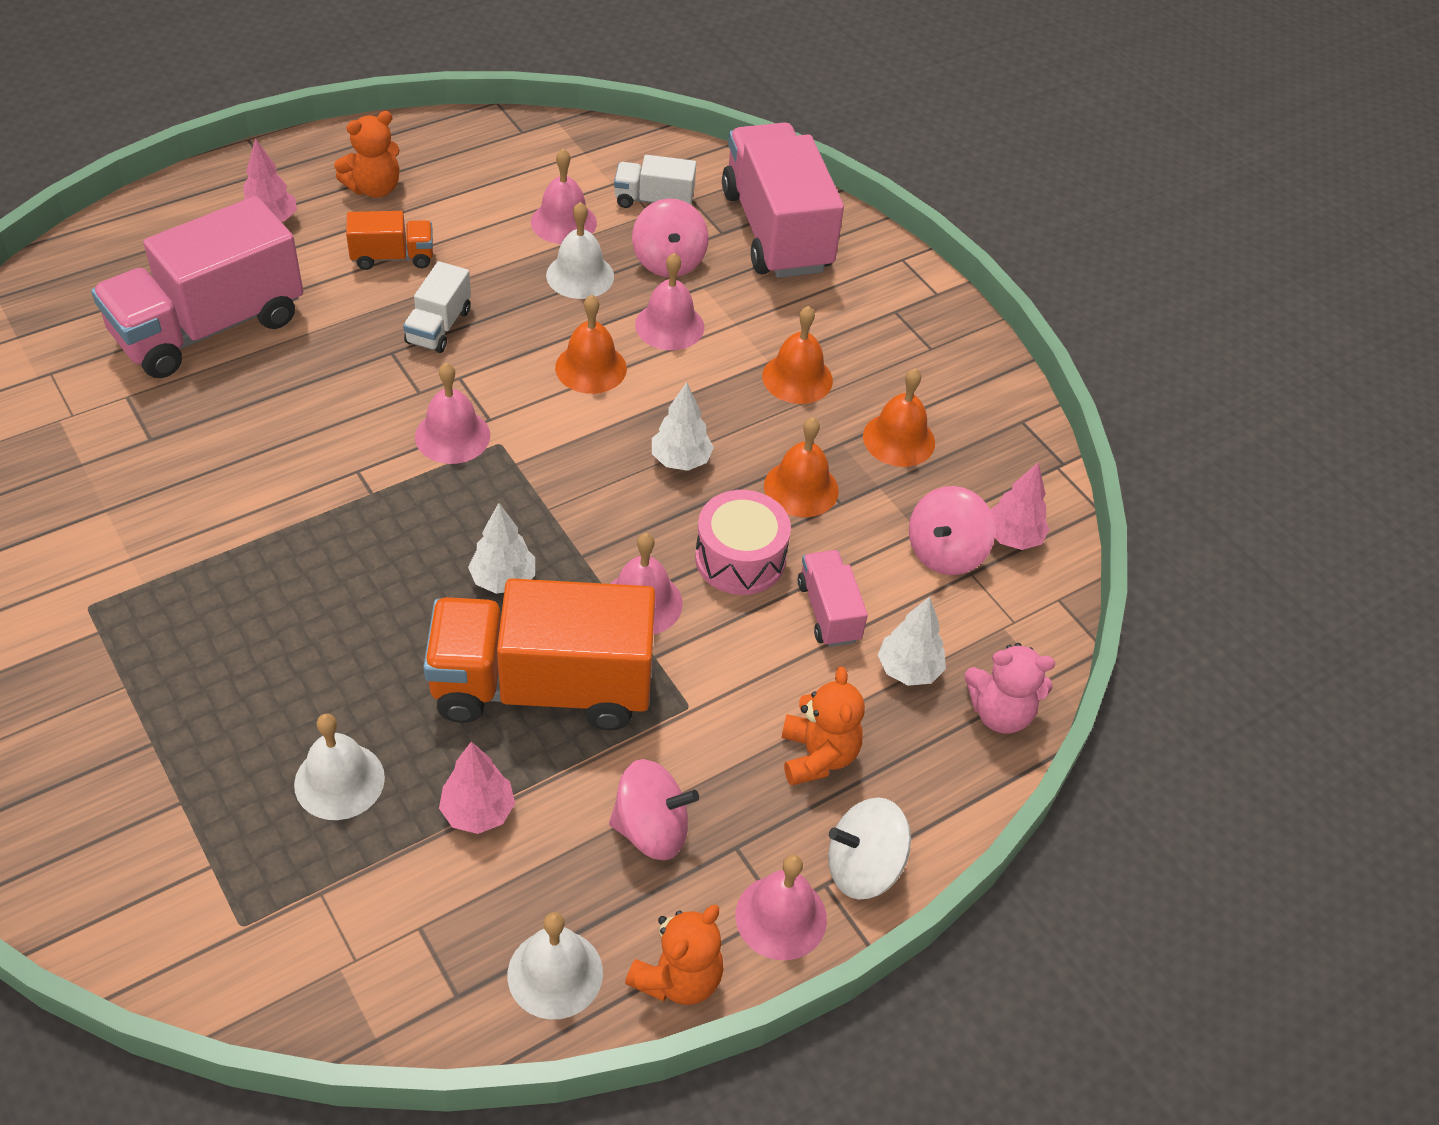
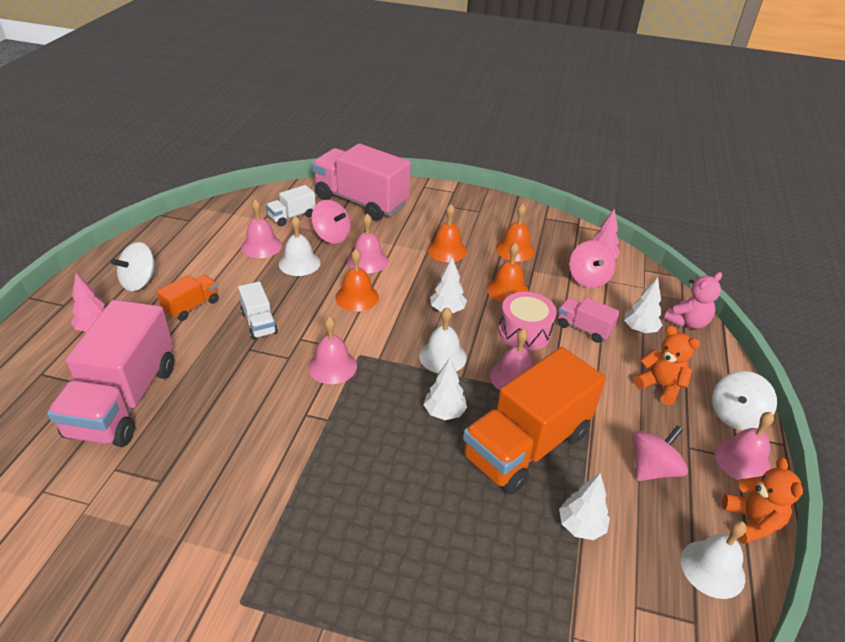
camera: 40 degrees left, 10 degrees down
(339, 781) = (502, 571): white bell -> white bell (442, 356)
(374, 188) = (139, 282): orange teddy bear -> white spinning top
(478, 812) = (581, 526): pink tree -> white tree

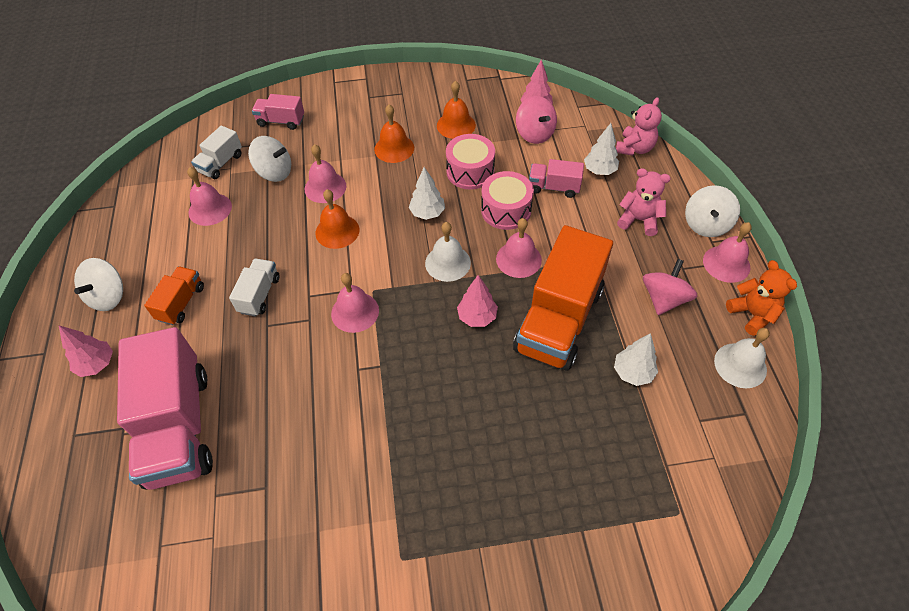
camera: 20 degrees left, 15 degrees up
(259, 323) = (259, 295): white truck -> white truck turned 120 degrees counterclockwise
(299, 263) = (260, 214): white bell -> none
(332, 236) = (274, 172): pink spinning top -> white spinning top
(361, 201) = (281, 121): pink truck -> pink truck, size x0.47
(444, 412) = (477, 317): white tree -> pink tree
(507, 290) = (470, 171): orange bell -> pink drum
(660, 386) = (639, 220): orange teddy bear -> pink teddy bear

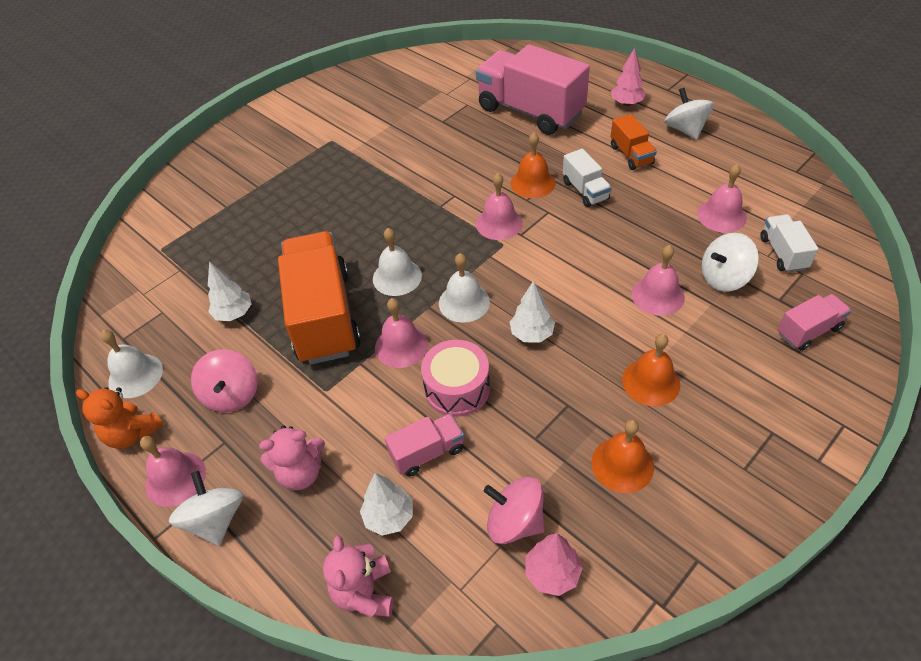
camera: 145 degrees right, 5 degrees down
(337, 231) = (591, 267): orange bell -> orange bell (532, 183)
(470, 171) = (538, 409): pink drum -> none
(477, 317) = (397, 277): pink tree -> white bell

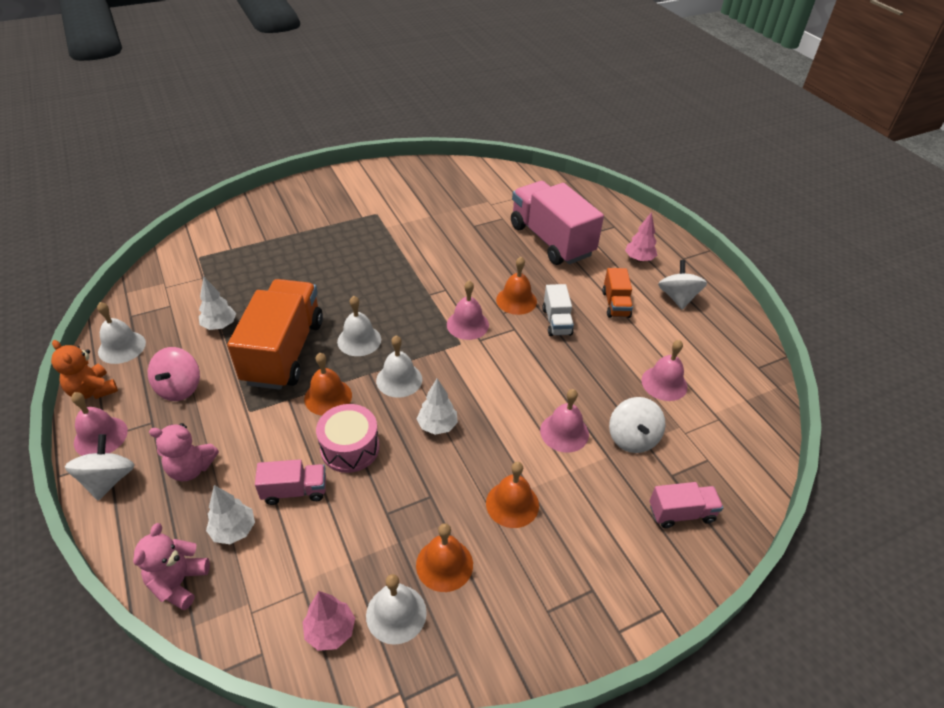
camera: 15 degrees right, 5 degrees down
(401, 346) = (328, 397): pink bell -> orange bell
(514, 522) = (327, 575): pink spinning top -> none
(605, 530) = (396, 613): none -> white bell
(724, 278) = (632, 438): white spinning top -> white spinning top turned 90 degrees counterclockwise
(783, 253) = (700, 436): white truck -> none

